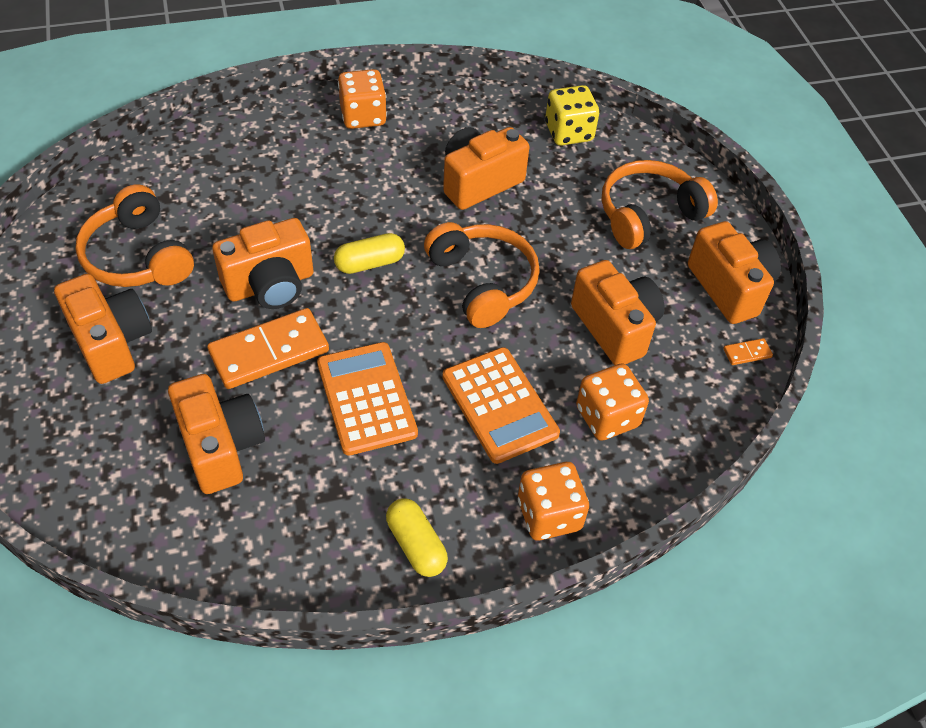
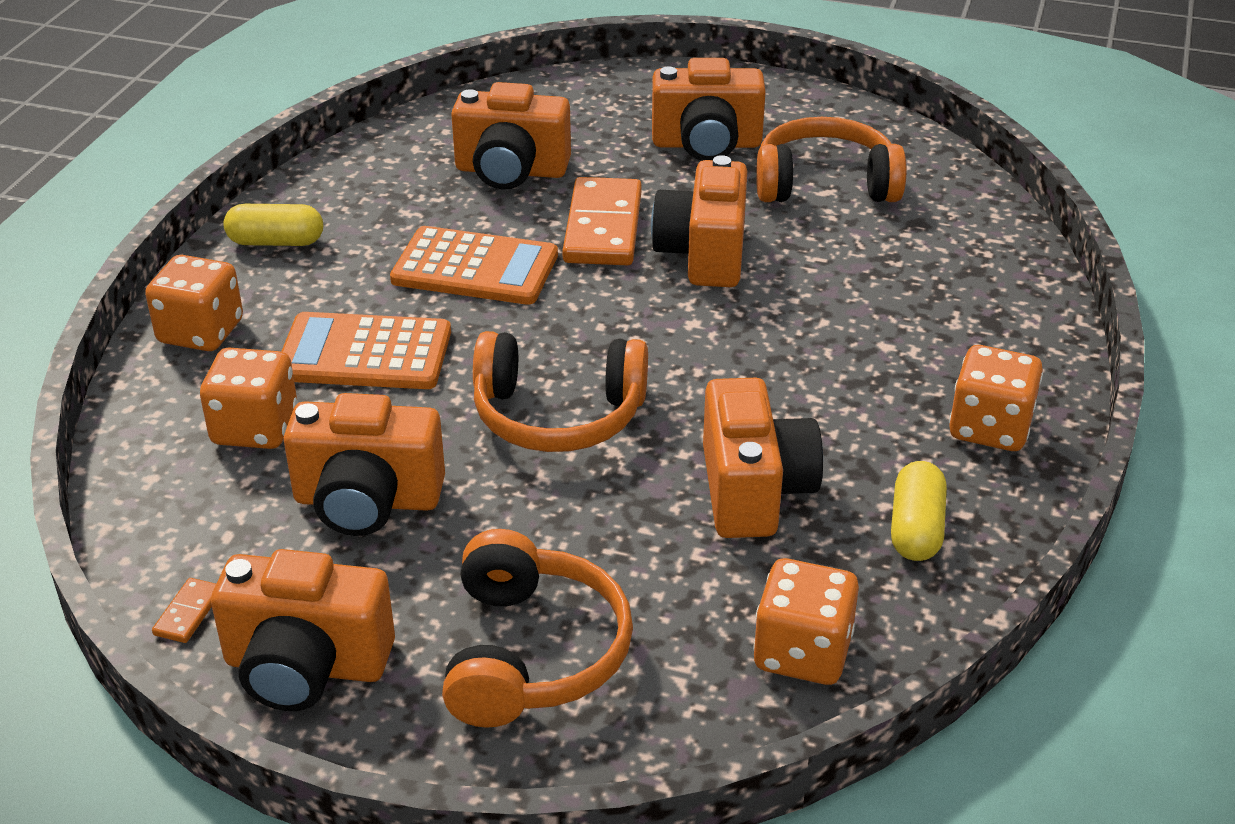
camera: 125 degrees right, 15 degrees down
(370, 263) = (675, 335): yellow capsule -> yellow capsule (915, 528)
(569, 132) = (802, 652): yellow dice -> orange dice

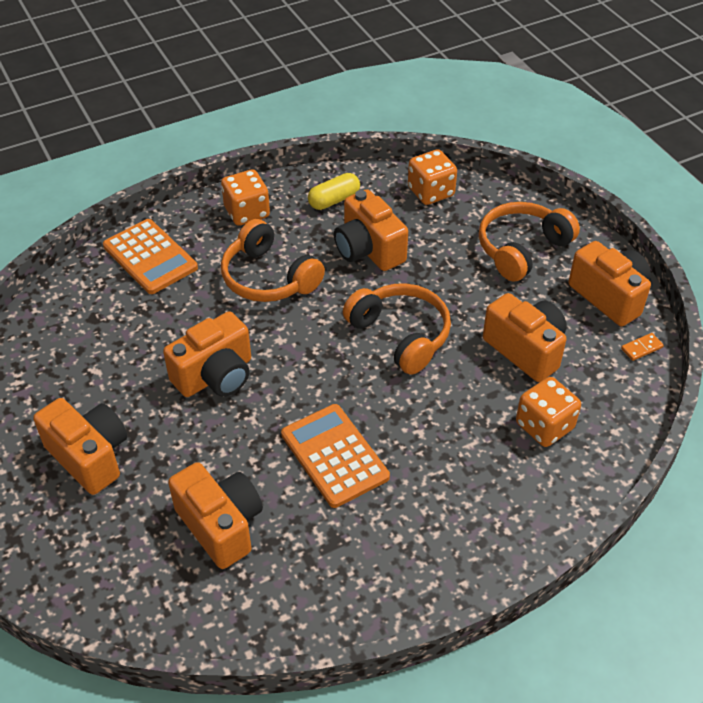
camera: 135 degrees left, 10 degrees up
(201, 332) = (523, 519): orange dice -> none
(276, 242) = (420, 570): yellow capsule -> none
(365, 353) = (450, 436): orange calculator -> orange calculator (150, 257)
(602, 227) = (235, 434): orange domino -> none
(754, 490) = (368, 250): orange camera -> orange camera turned 75 degrees counterclockwise
(825, 184) = (87, 375): orange headphones -> orange headphones (269, 277)

